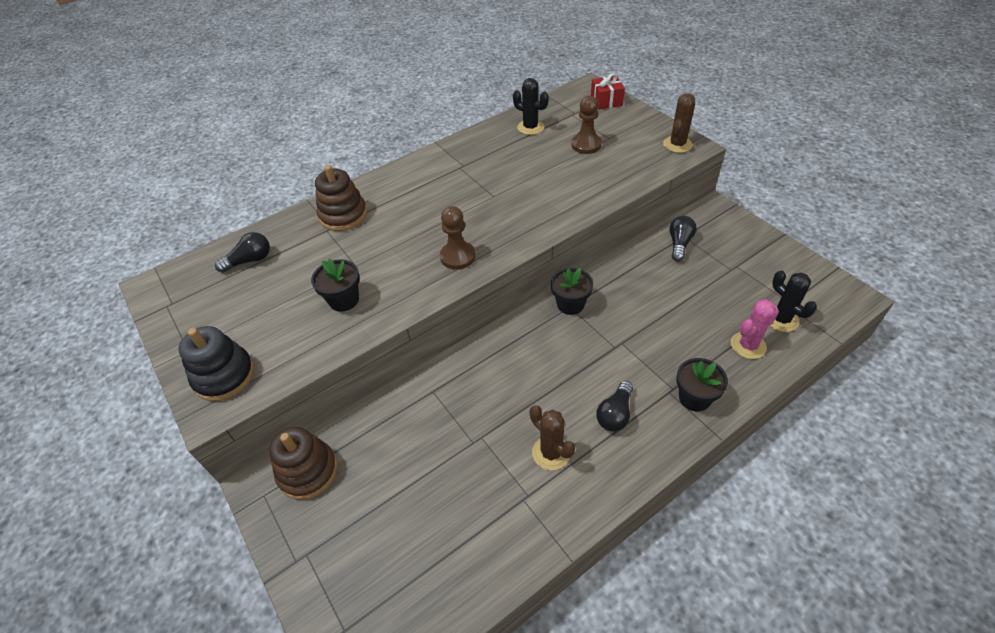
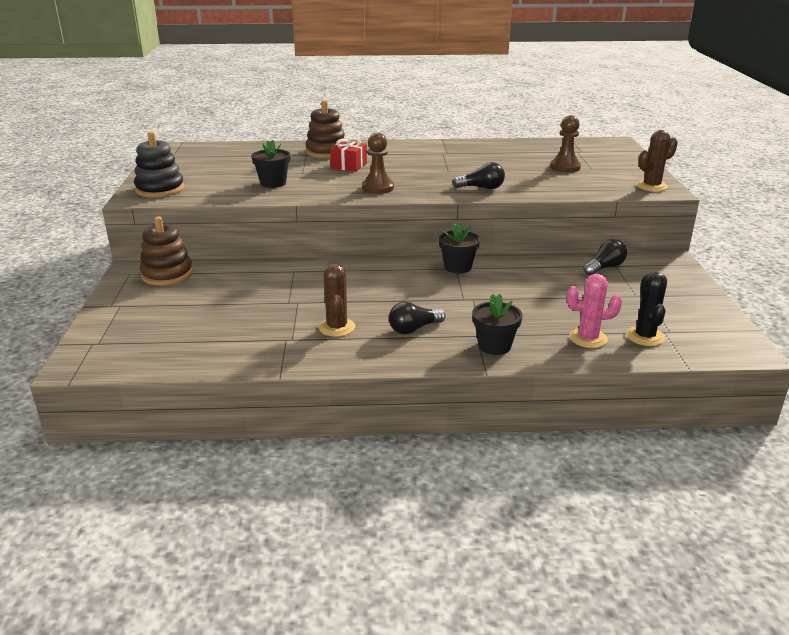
camera: 30 degrees right, 20 degrees down
(250, 260) = (240, 153): black light bulb -> black light bulb (481, 188)
(530, 127) = (530, 149): black cactus -> none
(606, 101) = (620, 152): red gift -> red gift (349, 166)

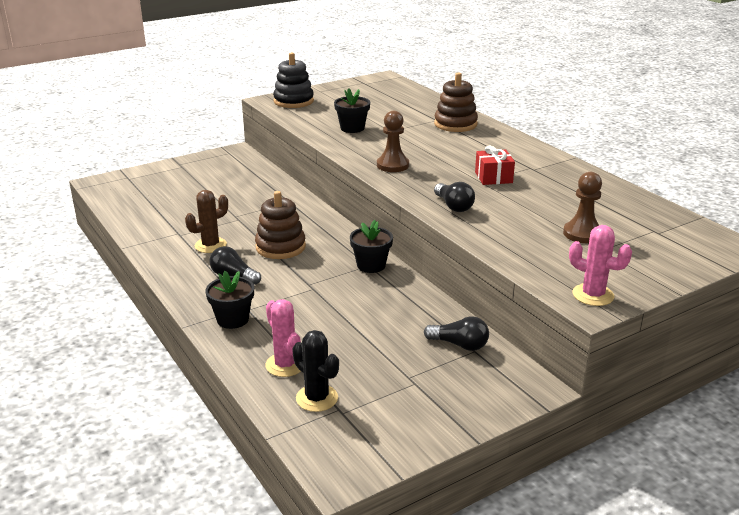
camera: 60 degrees right, 0 degrees up
(167, 274) = (239, 164): brown stacking toy -> brown stacking toy (280, 247)
(349, 166) = (432, 141): red gift -> red gift (493, 177)
(645, 336) = (317, 398): black cactus -> black cactus turned 75 degrees clockwise
(651, 186) = (593, 295): brown cactus -> pink cactus

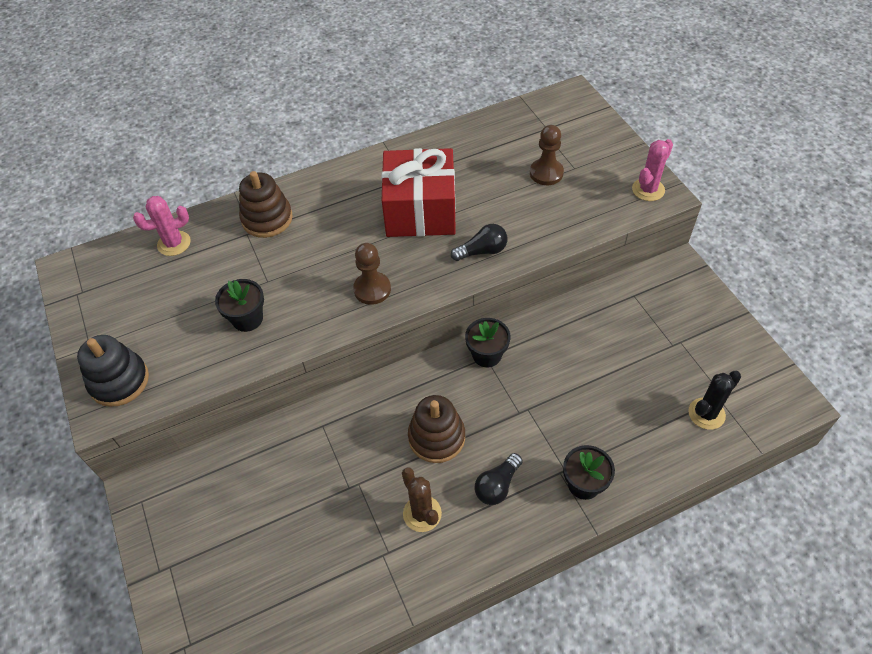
camera: 80 degrees left, 25 degrees up
(285, 365) = (660, 437): pink cactus -> pink cactus (174, 243)
(459, 345) = (626, 304): black light bulb -> none
(493, 177) = (420, 210): red gift -> red gift, size x2.12

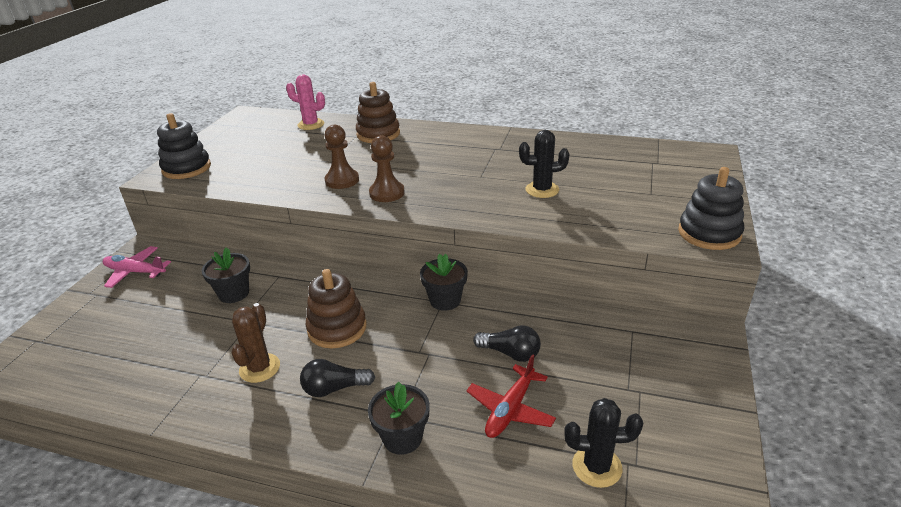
camera: 40 degrees right, 20 degrees down
(173, 518) = (135, 272): none -> pink plane
(247, 319) = (292, 173): black flower pot -> black flower pot (234, 293)
(420, 210) = (484, 168): red gift -> none
(482, 251) = (497, 208): black light bulb -> black light bulb (510, 353)
(494, 210) = (542, 190): none -> black cactus
(546, 173) = (619, 187): brown pawn -> brown pawn (342, 180)
(624, 412) = (510, 410): none -> red plane
(648, 190) = (709, 233): pink cactus -> black stacking toy

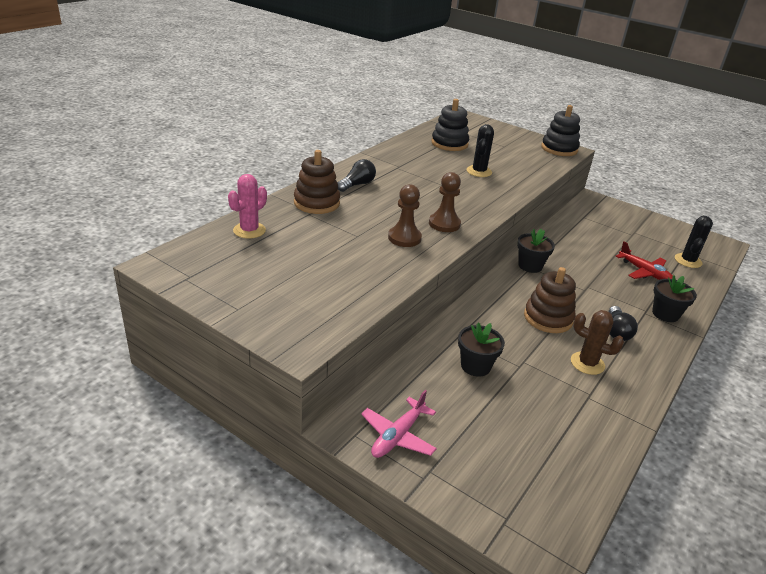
camera: 75 degrees left, 0 degrees up
(186, 168) = (293, 323): black stacking toy -> black stacking toy (449, 144)
(510, 353) = (594, 258): black light bulb -> black light bulb (357, 185)

